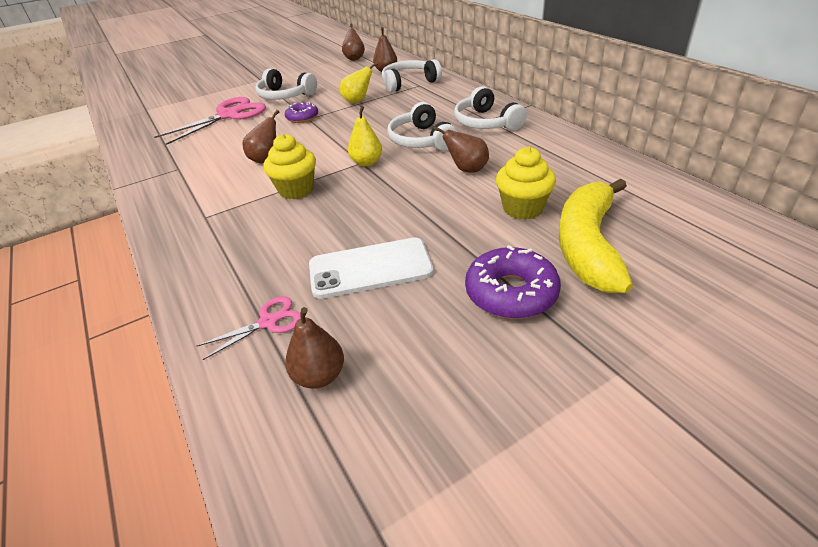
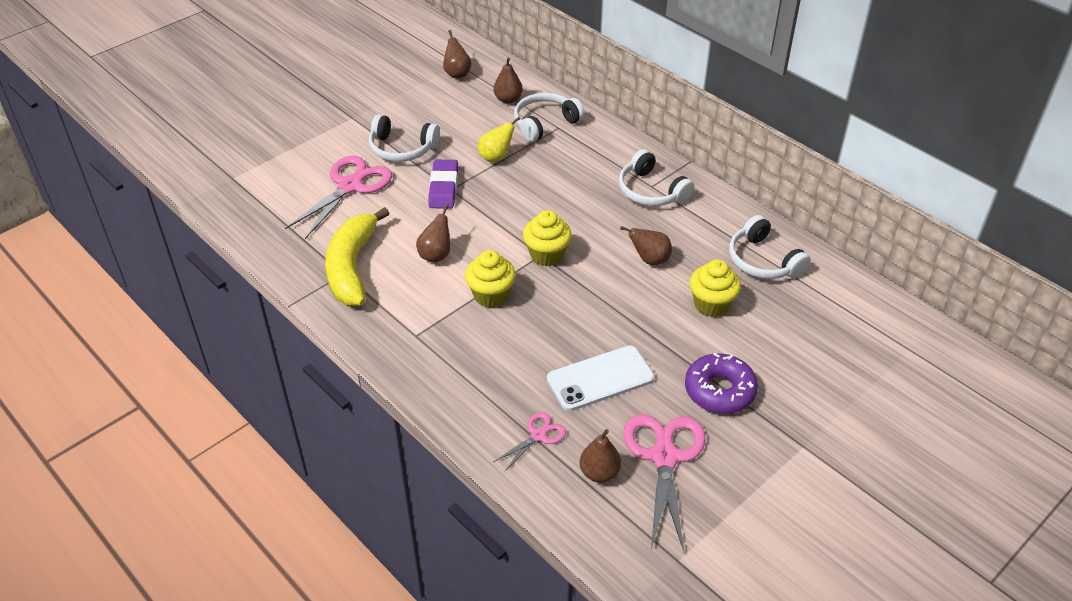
camera: 15 degrees left, 5 degrees up
(302, 117) = (443, 188): purple donut -> purple eraser
(366, 162) = (547, 255): yellow pear -> yellow cupcake
(413, 365) = (664, 457): none -> pink scissors
(421, 140) = (591, 220): white headphones -> white headphones (762, 261)
(588, 245) = (771, 340): yellow banana -> yellow banana (352, 267)

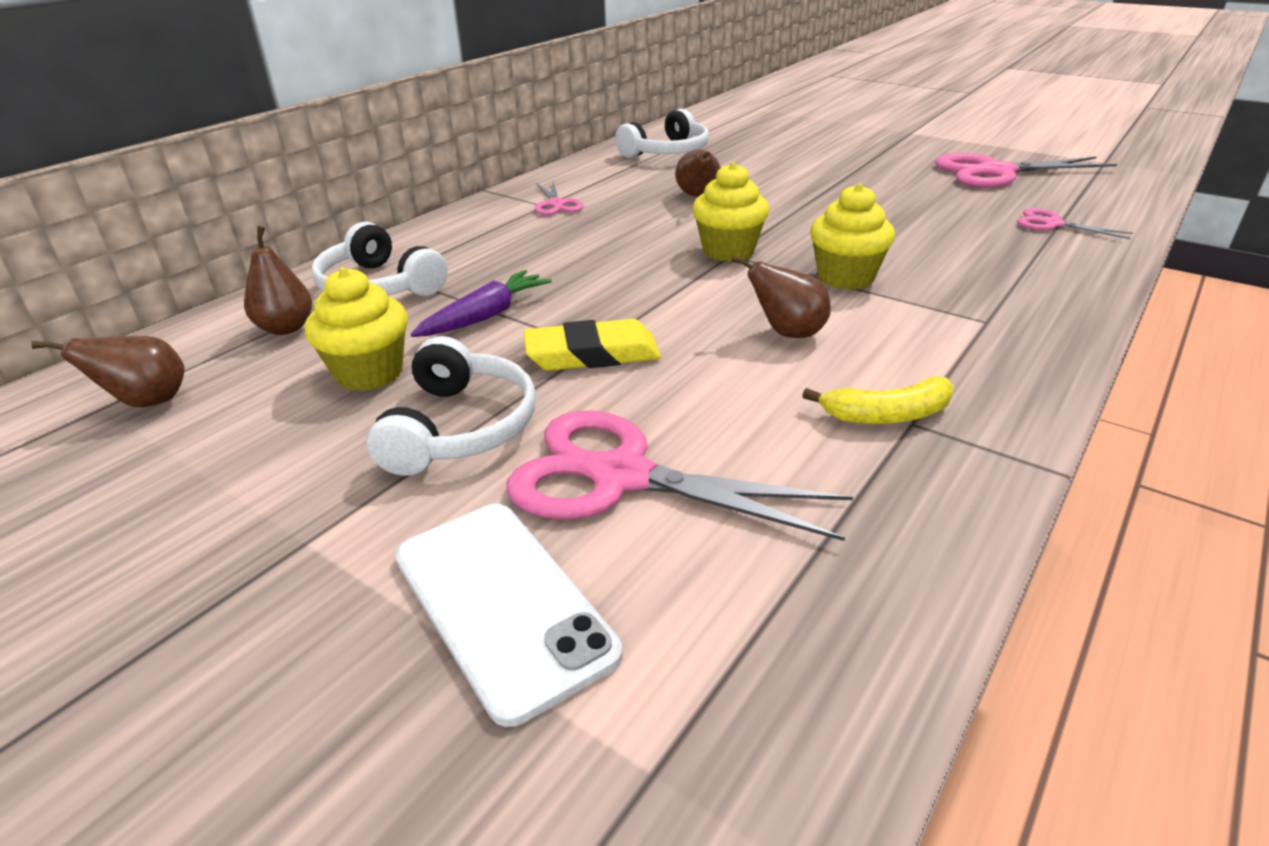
camera: 100 degrees left, 10 degrees down
(352, 267) = (887, 415): yellow banana -> yellow banana, size x0.51
(443, 188) = (592, 354): purple eraser -> yellow eraser
(496, 157) = (485, 316): yellow pear -> purple carrot
(599, 473) = (1057, 194): brown pear -> none
(600, 379) = (925, 204): white phone -> white phone (503, 603)
(651, 191) = (556, 204): white headphones -> pink scissors
(711, 305) = (755, 167): yellow cupcake -> yellow cupcake (369, 373)
(719, 390) = (879, 158): purple donut -> none

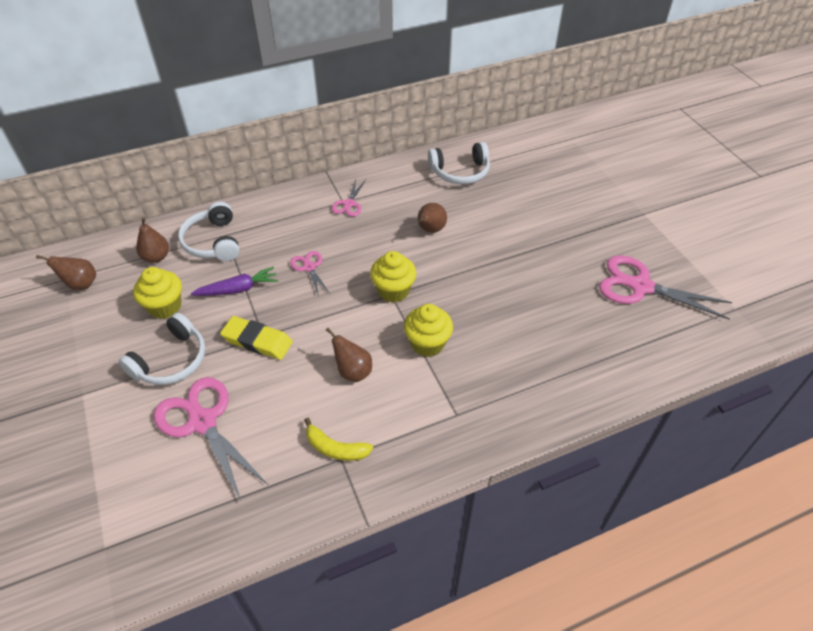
camera: 30 degrees right, 15 degrees up
(503, 603) = (117, 459): white phone -> none
(1052, 224) = (603, 355): pink scissors -> pink scissors (309, 267)

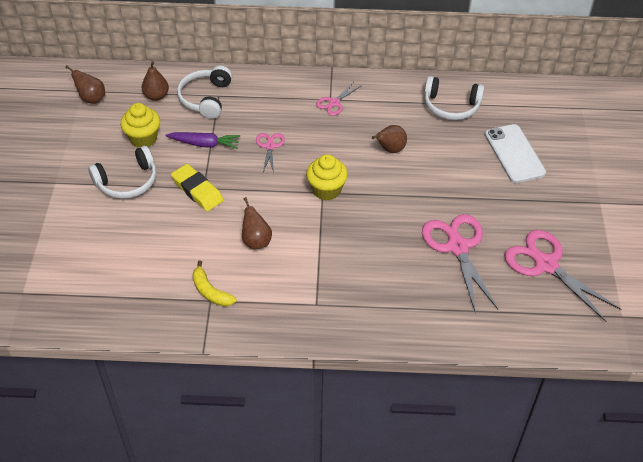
camera: 25 degrees right, 0 degrees up
(202, 422) = (126, 235): pink scissors -> pink scissors (457, 247)
(427, 343) = (327, 242): yellow cupcake -> none
(543, 196) = (514, 154): none -> white phone

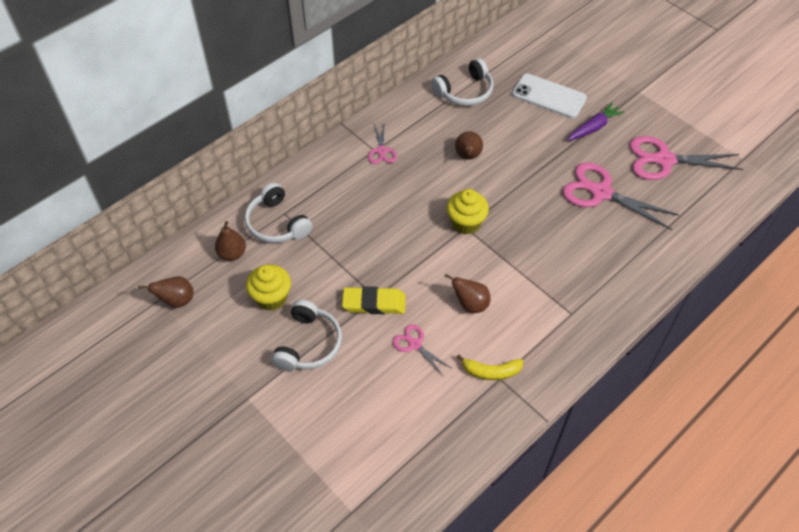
camera: 45 degrees left, 5 degrees up
(204, 144) = (328, 262): purple carrot -> purple carrot (594, 127)
(269, 146) = (380, 223): pink scissors -> pink scissors (414, 344)

